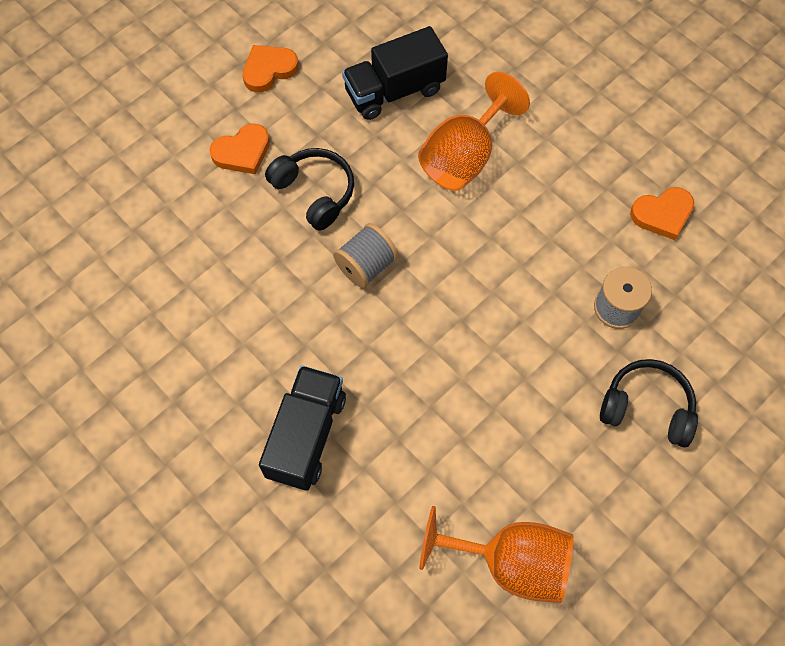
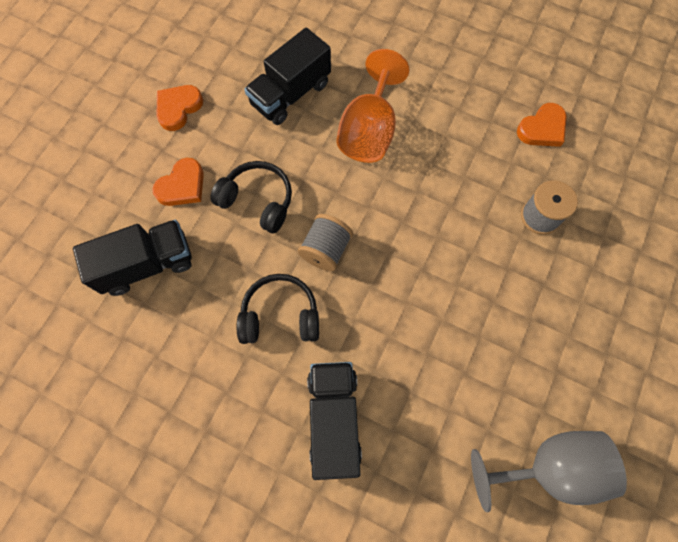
camera: 20 degrees left, 5 degrees up
(177, 220) = (147, 264): none -> black truck
(510, 562) = (548, 467): orange goblet -> grey goblet
(647, 407) = (598, 291): black headphones -> black headphones (280, 315)

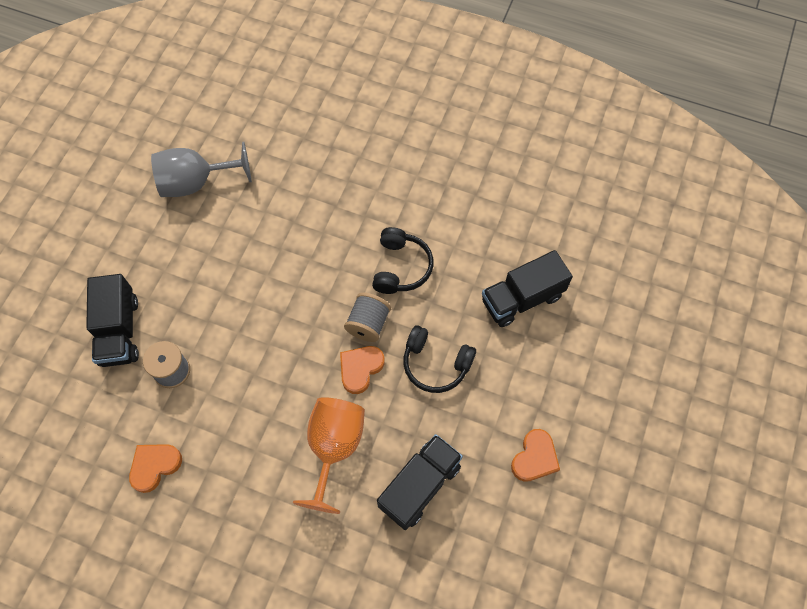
camera: 175 degrees right, 5 degrees down
(182, 186) = (509, 373): orange heart -> orange heart (360, 369)
(280, 315) = (401, 267): black headphones -> black headphones turned 75 degrees counterclockwise
(334, 419) = (351, 199): black truck -> black truck (119, 331)

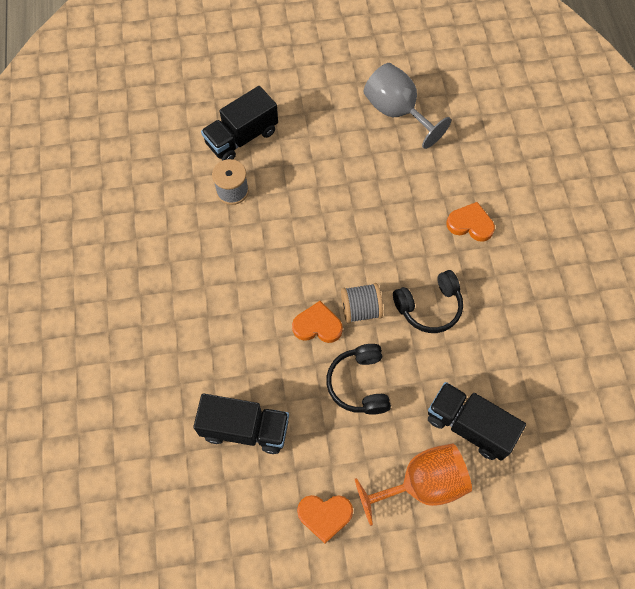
camera: 60 degrees right, 0 degrees up
(154, 466) = (153, 224): orange heart -> orange heart (470, 224)
(334, 447) = (239, 343): orange goblet -> orange goblet (422, 484)

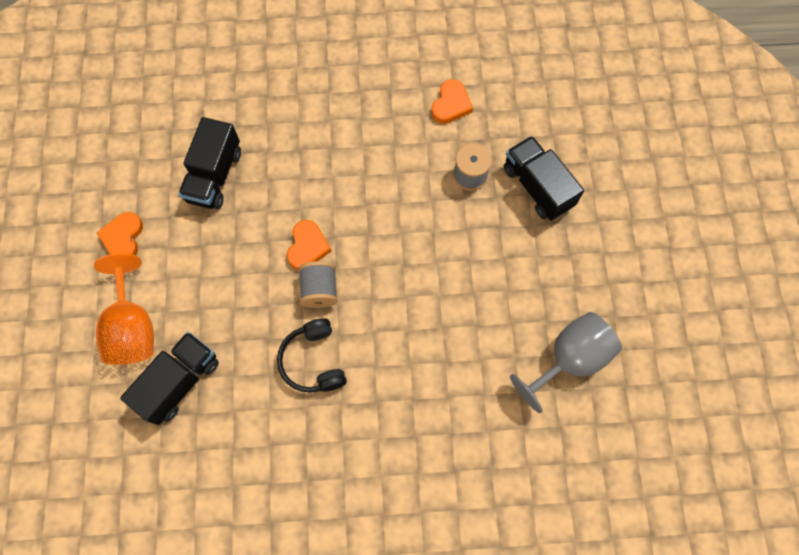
camera: 95 degrees right, 5 degrees up
(359, 384) = (240, 280): black headphones -> none
(470, 224) = (410, 423): orange heart -> orange heart (451, 104)

